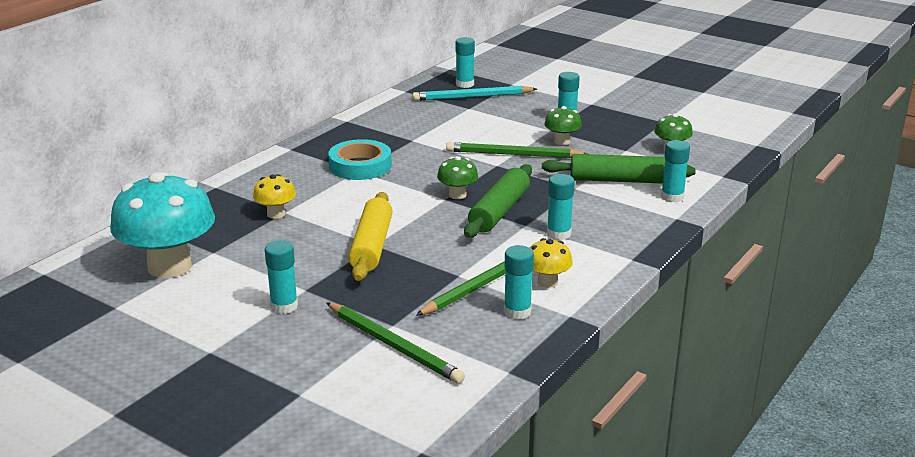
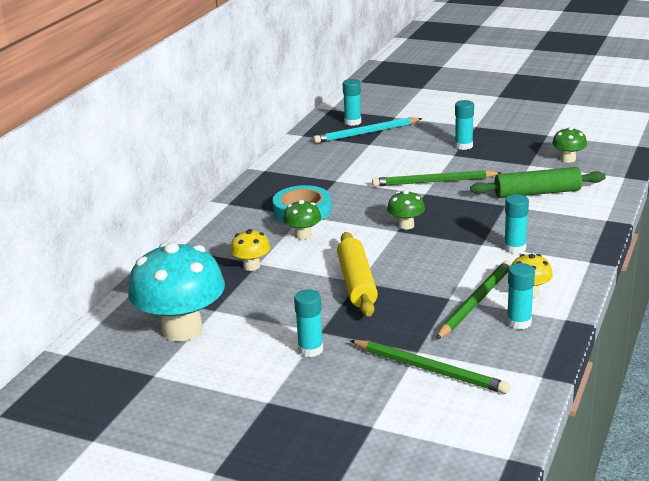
camera: 10 degrees left, 0 degrees up
(499, 211) = (451, 235): green rolling pin -> none
(562, 141) = (470, 164): green mushroom -> green mushroom (303, 235)
(672, 197) = (592, 201): turquoise glue stick -> none

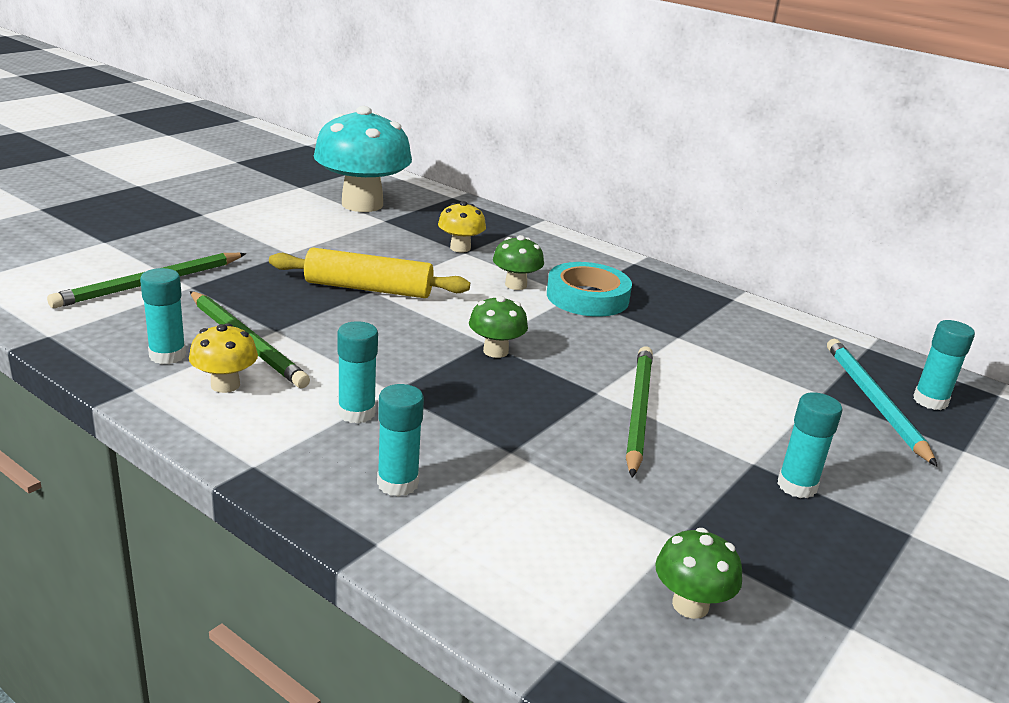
camera: 100 degrees right, 0 degrees up
(310, 349) = (261, 243): turquoise glue stick -> turquoise glue stick (397, 483)
(537, 193) = (540, 501): green rolling pin -> none

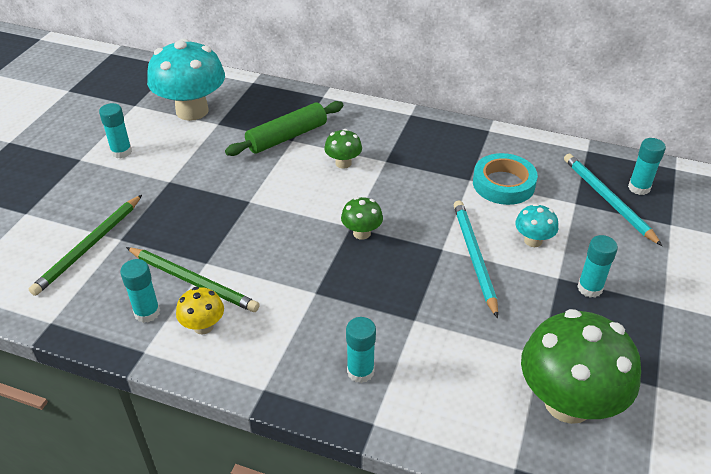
camera: 15 degrees left, 15 degrees up
(356, 413) = (302, 321): turquoise glue stick -> turquoise glue stick (121, 152)
(368, 288) = (246, 200): yellow rolling pin -> none
(460, 248) = (287, 137): yellow mushroom -> green rolling pin
(587, 297) = (396, 160): turquoise tape -> turquoise tape (503, 184)
(638, 411) = (474, 257): green pencil -> turquoise pencil
(690, 605) = (568, 402): green mushroom -> green mushroom, size x2.17
(736, 416) = (533, 241): none -> turquoise mushroom

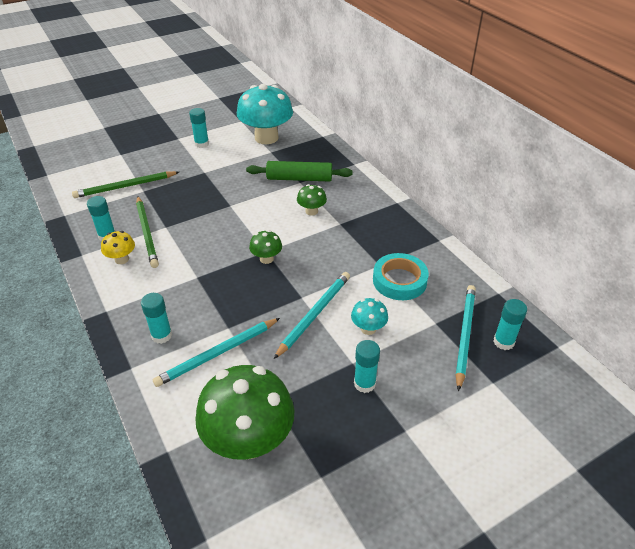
camera: 40 degrees right, 0 degrees up
(438, 350) = (217, 354): none -> turquoise pencil

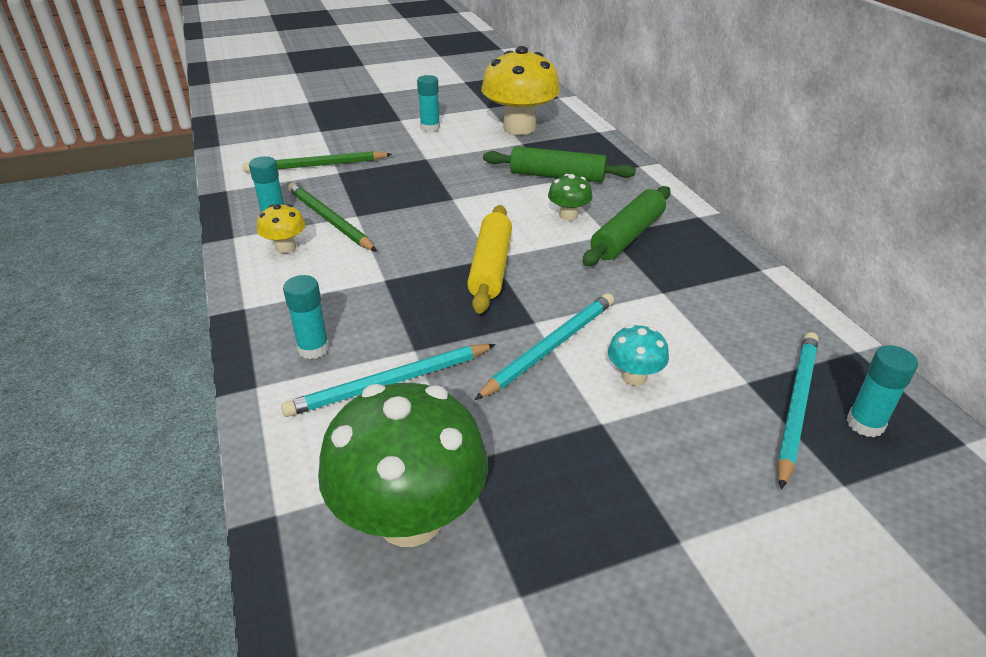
camera: 10 degrees right, 5 degrees down
(147, 233) = (329, 220): green pencil -> green pencil turned 150 degrees clockwise
(266, 138) = (519, 127): turquoise mushroom -> yellow mushroom
(266, 259) = (491, 267): green mushroom -> yellow rolling pin
(352, 223) = (627, 236): none -> green rolling pin
(364, 383) = (617, 457): turquoise glue stick -> none
(399, 280) = (692, 316): turquoise tape -> none

